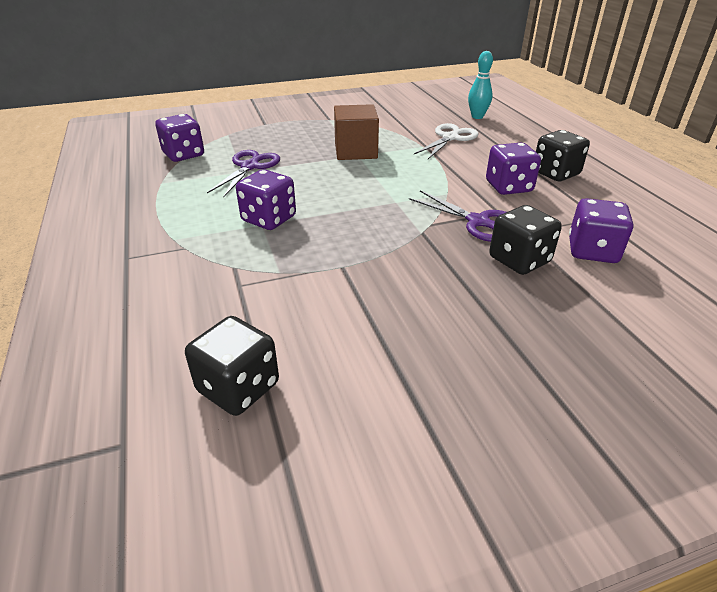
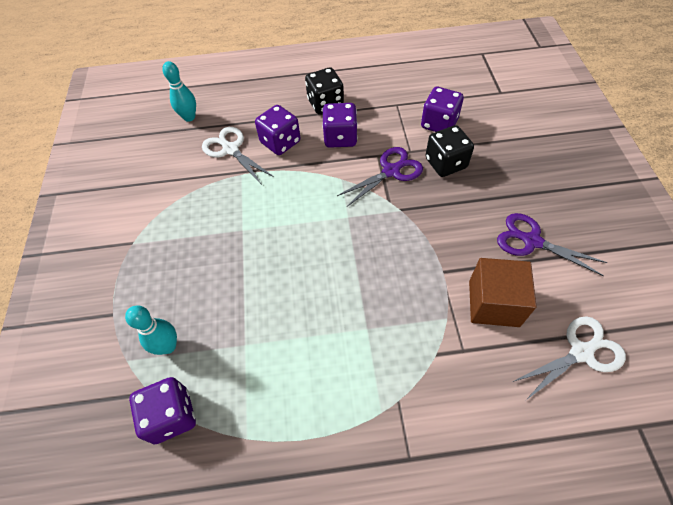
camera: 75 degrees left, 20 degrees up
(238, 387) = (581, 352): black dice -> white scissors
(239, 145) = (168, 346): none -> turquoise bowling pin
(250, 166) = (234, 335): purple scissors -> purple scissors (531, 241)
(269, 219) = (358, 322): purple dice -> purple dice (280, 142)
(356, 151) = (232, 230): brown cube -> brown cube (493, 303)

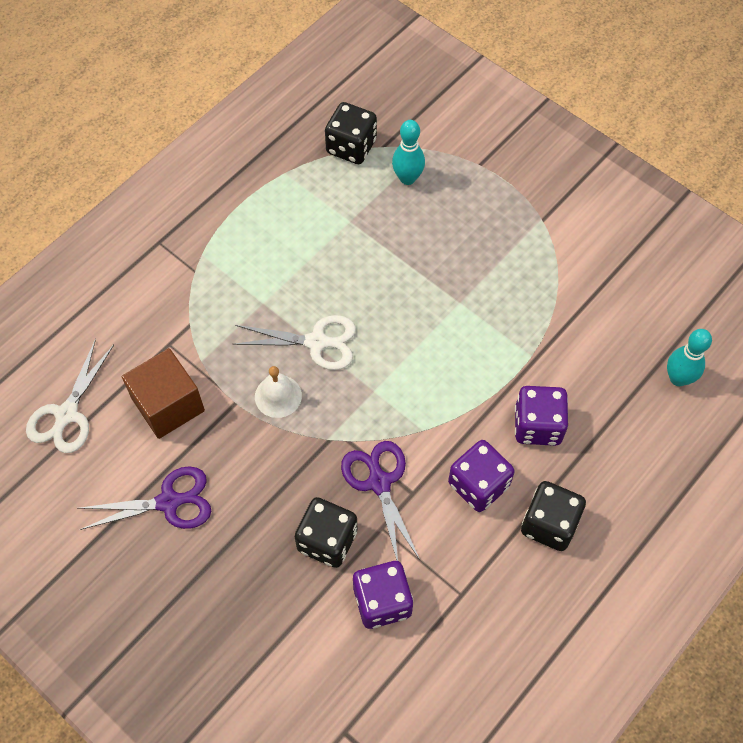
camera: 135 degrees right, 5 degrees up
(172, 415) = (351, 147): purple dice -> black dice
(230, 149) = (579, 375): white scissors -> white scissors (317, 342)
(391, 171) = (379, 482): purple scissors -> purple scissors turned 150 degrees clockwise
(410, 255) = (278, 396): none -> white bell

